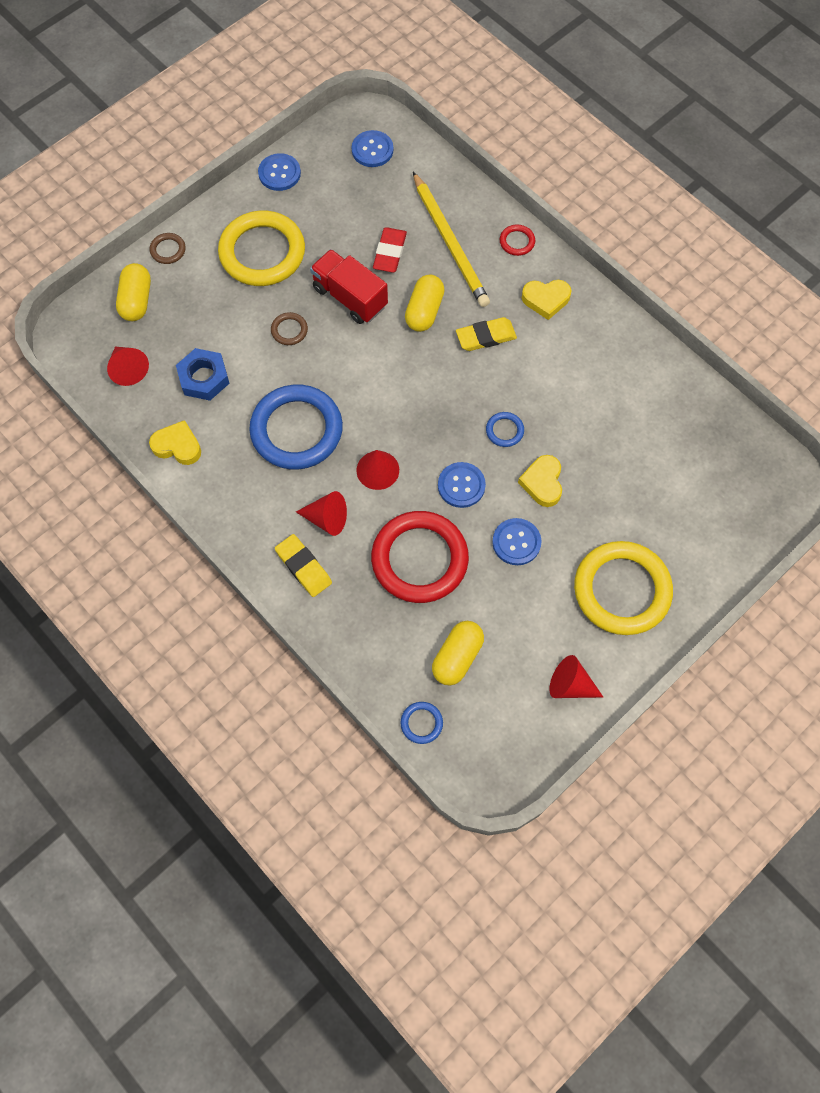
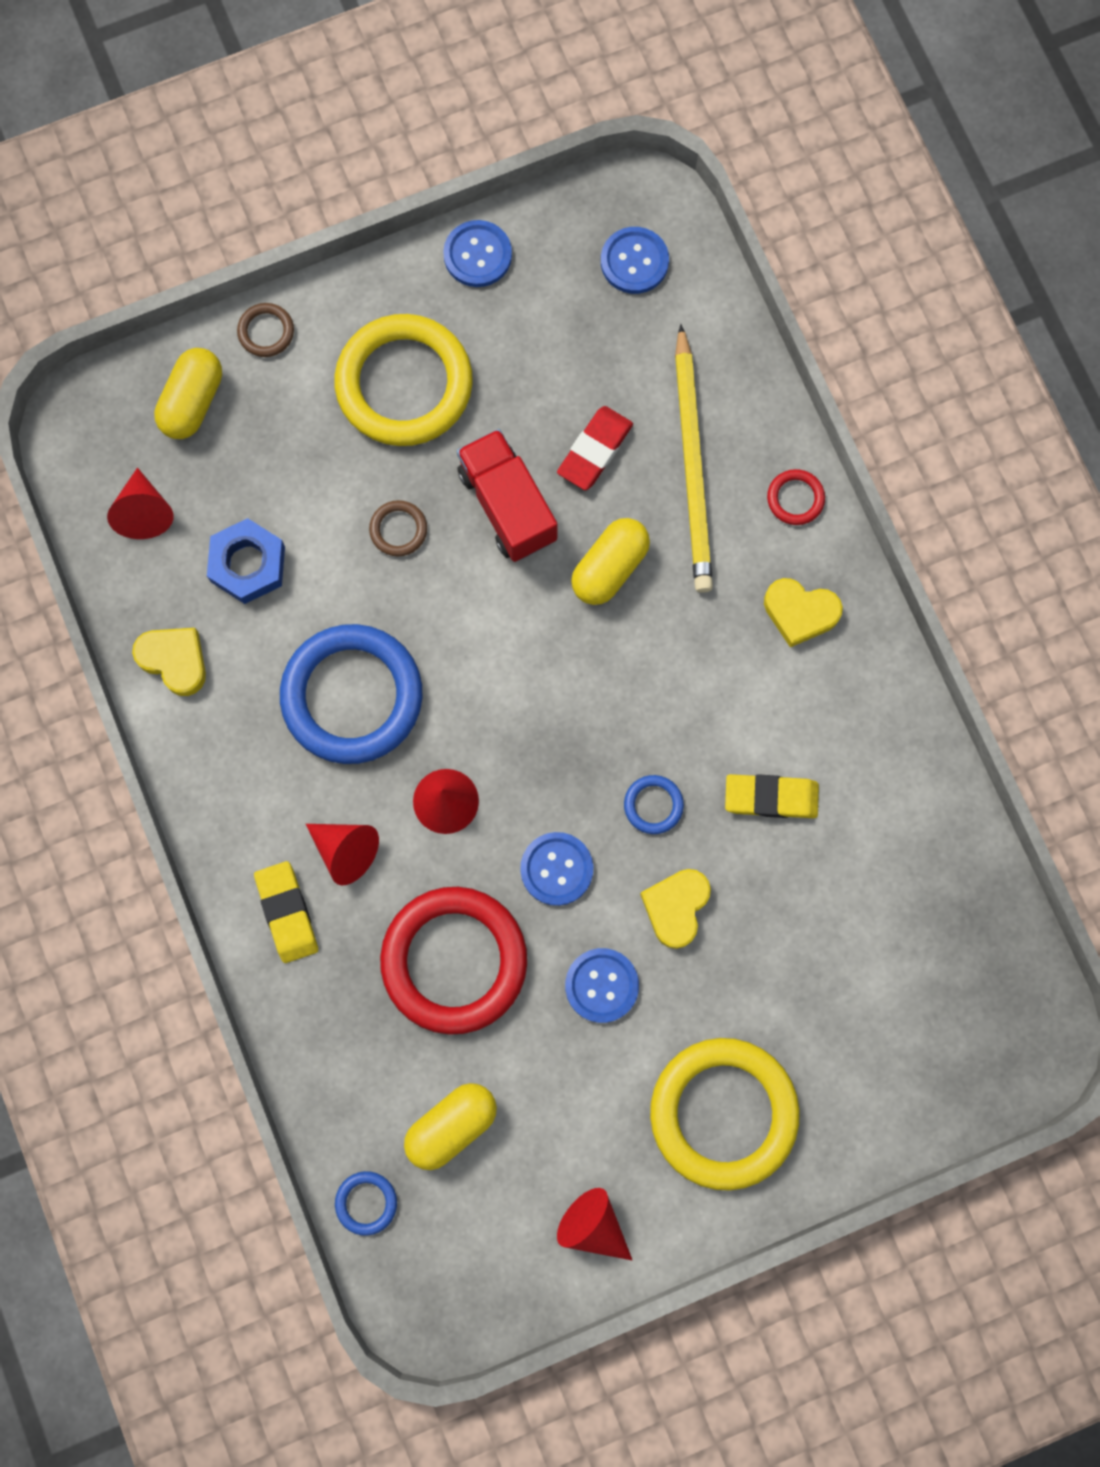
camera: 20 degrees right, 10 degrees up
(486, 336) = (685, 642): yellow eraser -> yellow eraser (771, 797)

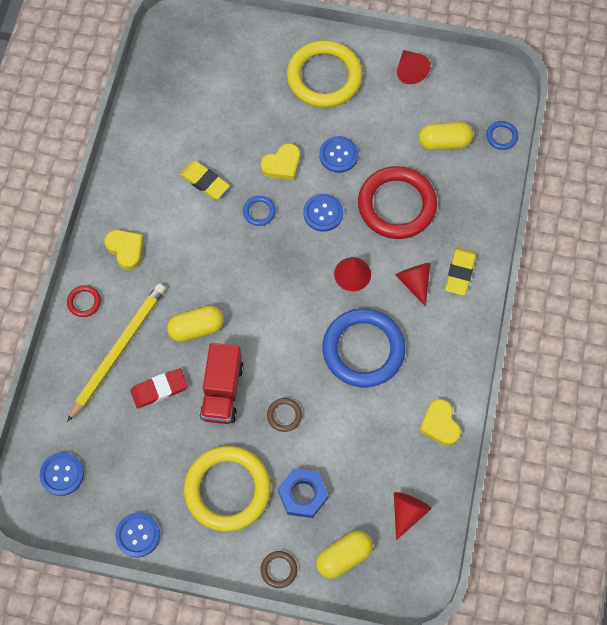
camera: 145 degrees left, 10 degrees down
(248, 564) = (371, 449): blue nut -> blue nut (303, 494)

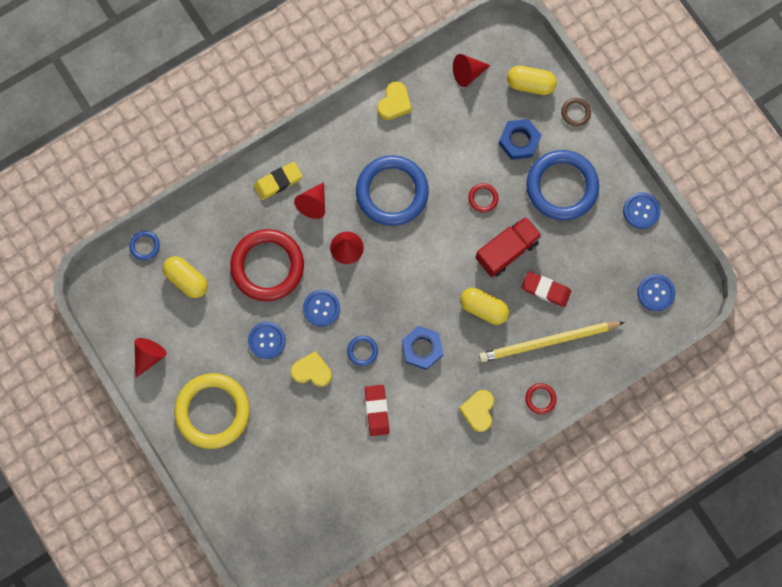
camera: 135 degrees left, 10 degrees up
(204, 182) = (377, 410): yellow eraser -> red eraser
(215, 254) = (422, 348): none -> blue nut
(227, 489) = (561, 186): yellow ring -> blue ring
(284, 415) = (483, 198): brown ring -> red ring

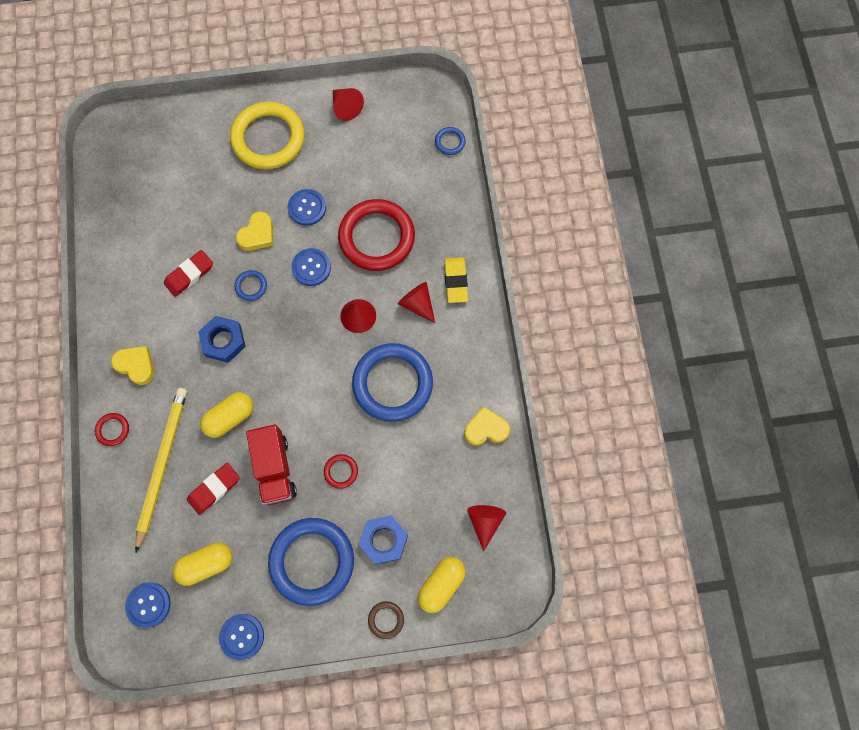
camera: 115 degrees right, 5 degrees down
(187, 279) = (400, 164): yellow capsule -> yellow capsule (206, 564)
(377, 410) = (189, 275): red eraser -> red eraser turned 60 degrees counterclockwise
(394, 103) = (486, 429): yellow heart -> yellow heart turned 120 degrees clockwise

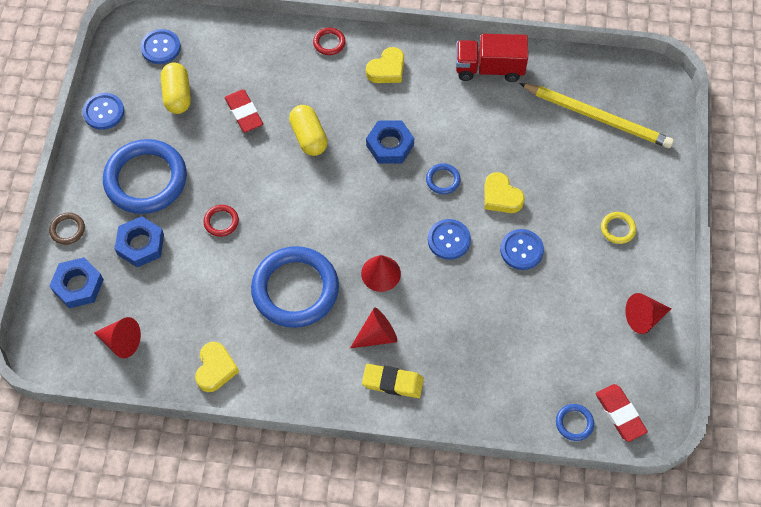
camera: 105 degrees right, 10 degrees down
(162, 465) = (282, 76): yellow pencil -> yellow pencil (597, 117)
(189, 275) = (471, 128): red eraser -> red eraser (620, 414)
(268, 138) = (618, 229): yellow ring -> yellow ring, size x0.42
(275, 469) = (244, 165): red truck -> red truck (489, 68)
(376, 237) = (468, 312): red ring -> none
(441, 585) = (78, 285): yellow capsule -> blue nut

